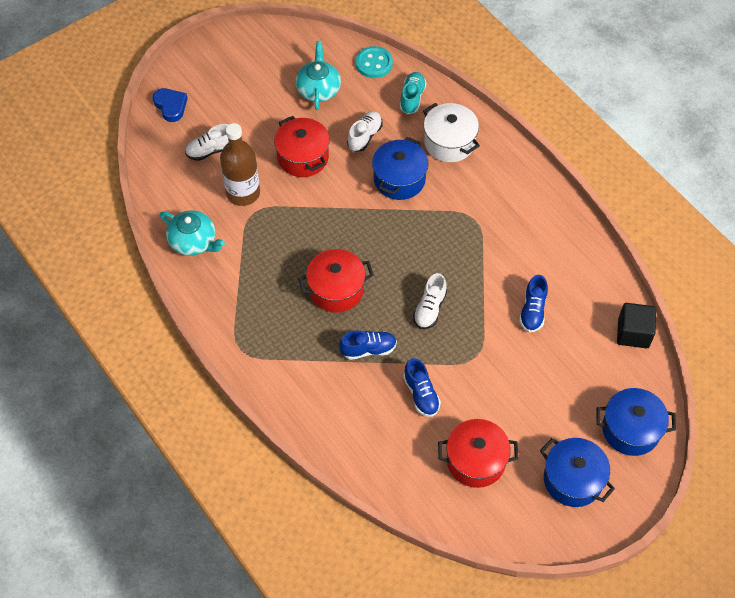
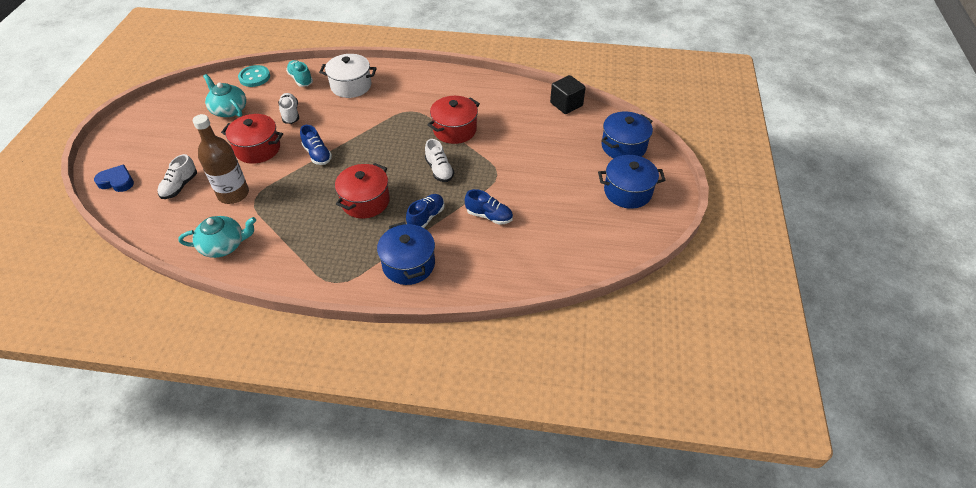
camera: 45 degrees left, 10 degrees down
(399, 179) = (340, 121): blue pot -> blue pot (408, 264)
(476, 461) = (565, 224): red pot -> red pot (454, 130)
(532, 311) = (501, 130): blue shoe -> blue shoe (317, 154)

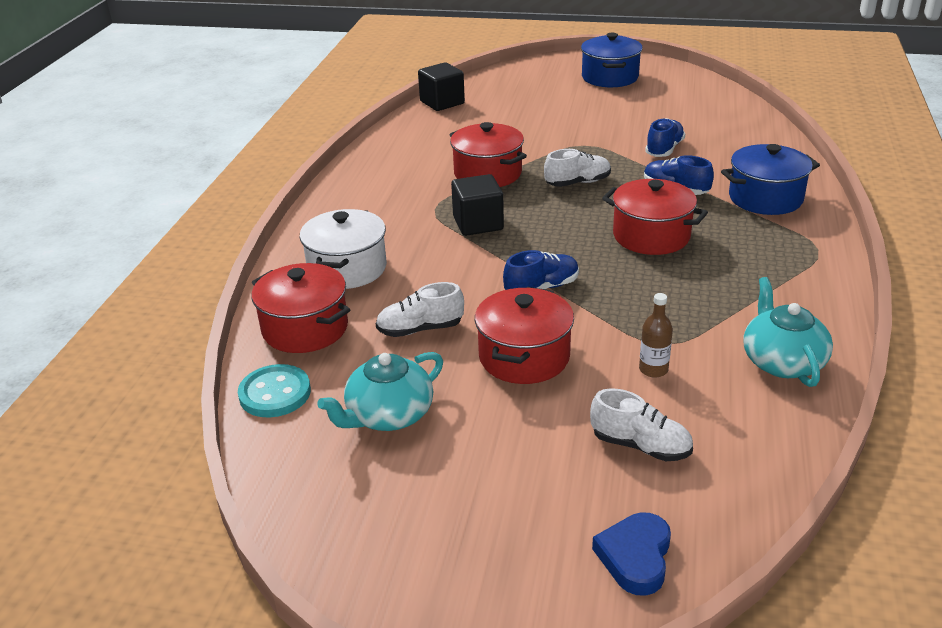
camera: 85 degrees left, 15 degrees down
(233, 194) = (653, 369): brown bottle -> brown bottle, size x0.48
(301, 79) = (305, 328): turquoise shoe -> red pot
(391, 128) = (478, 223): none -> black cube
(623, 146) = (530, 76): blue pot -> none

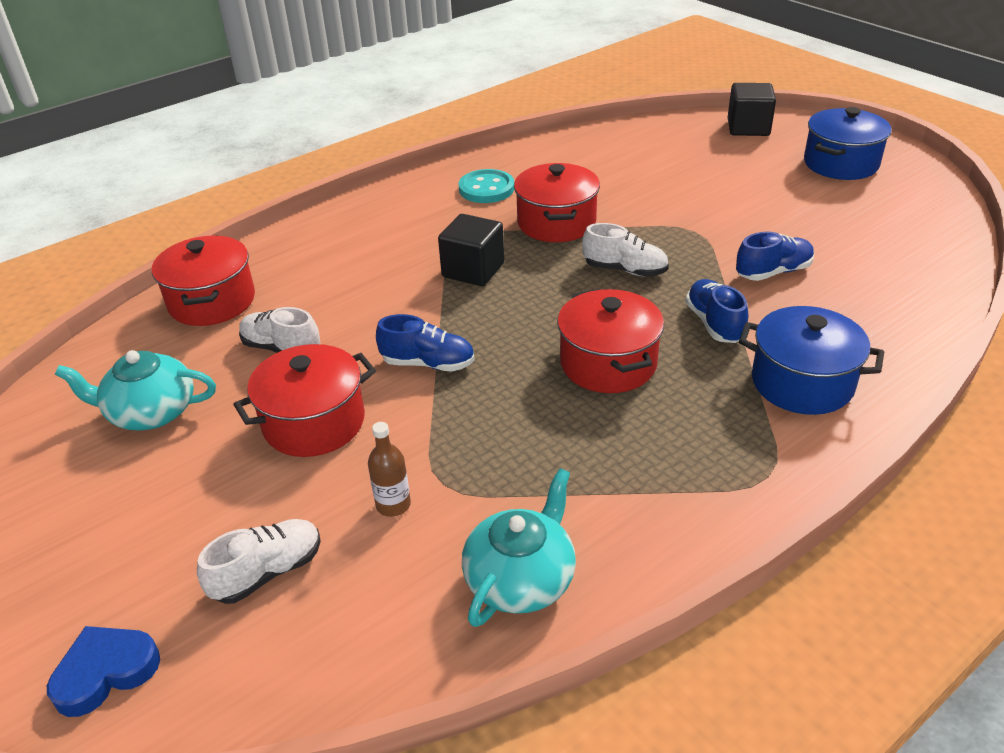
camera: 40 degrees right, 5 degrees up
(275, 393) = (116, 346): turquoise button -> turquoise button (486, 189)
(347, 268) = (314, 263): white pot -> none
(442, 102) = (625, 131): black cube -> black cube (748, 128)
(640, 446) = (268, 572): white shoe -> white shoe turned 105 degrees counterclockwise

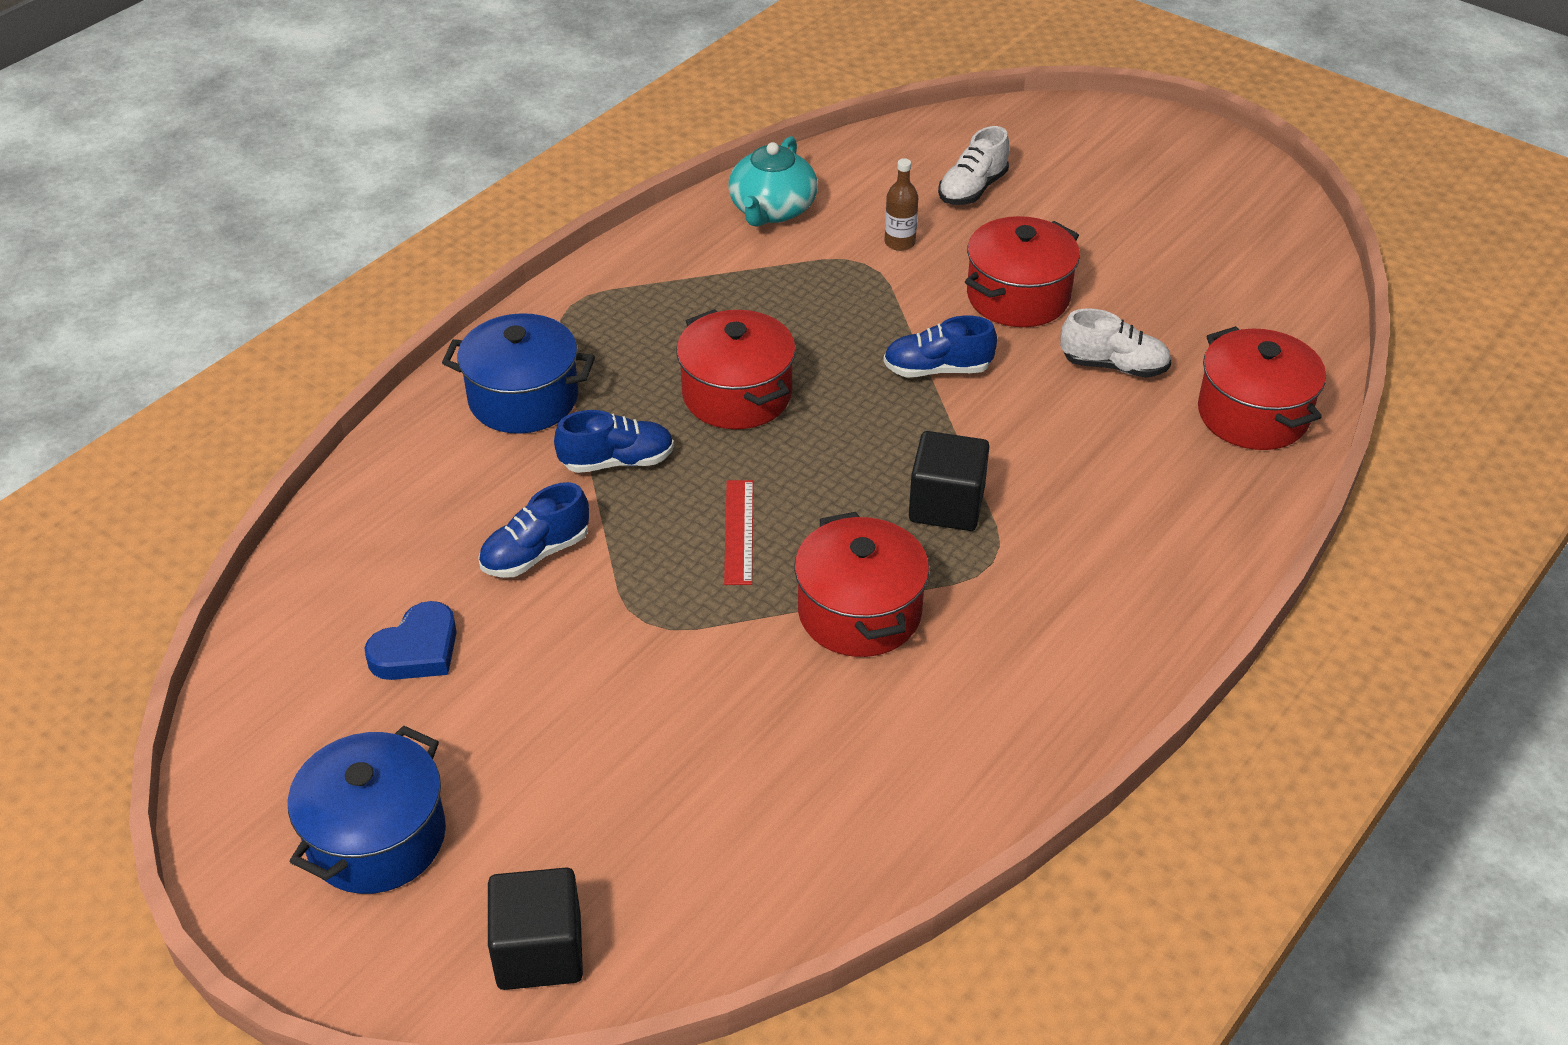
camera: 165 degrees right, 5 degrees up
(105, 672) = (1041, 129): blue heart -> blue heart (417, 650)
(151, 412) = (1189, 285): turquoise teapot -> none
(486, 189) = (1002, 680): turquoise button -> none
(625, 270) = (739, 532): white shoe -> red ruler
(714, 323) = (617, 461): blue shoe -> blue shoe turned 75 degrees counterclockwise

